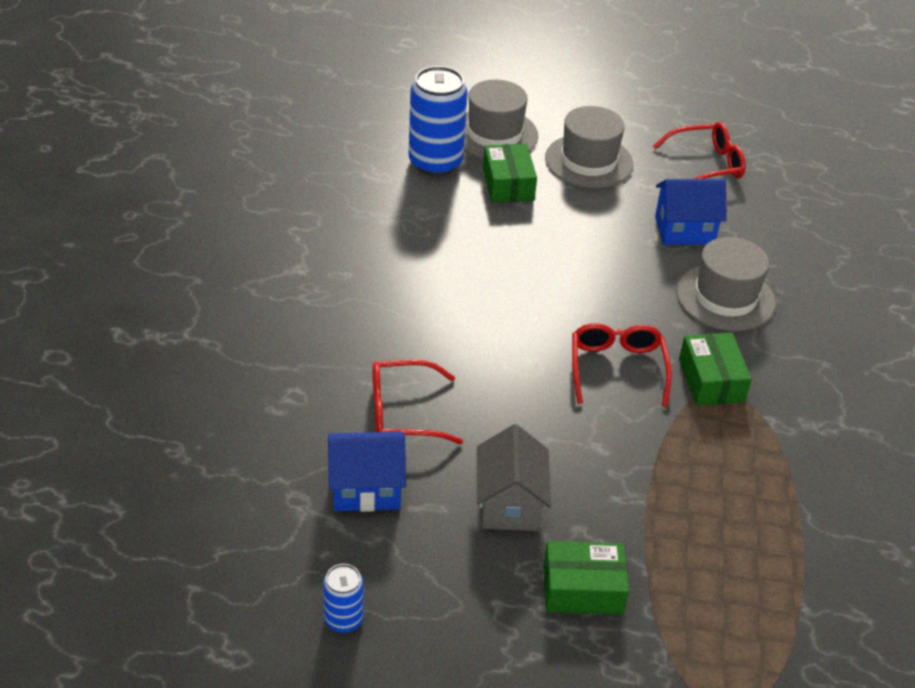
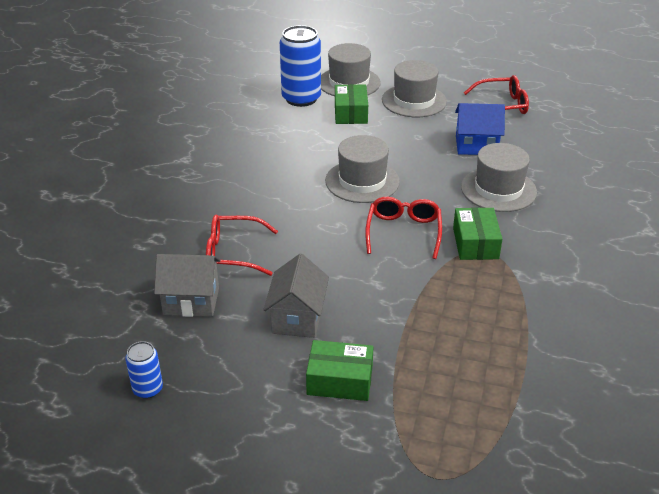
camera: 10 degrees right, 5 degrees down
(366, 488) = (191, 301): blue house -> grey house
(547, 293) = (362, 181): none -> grey hat

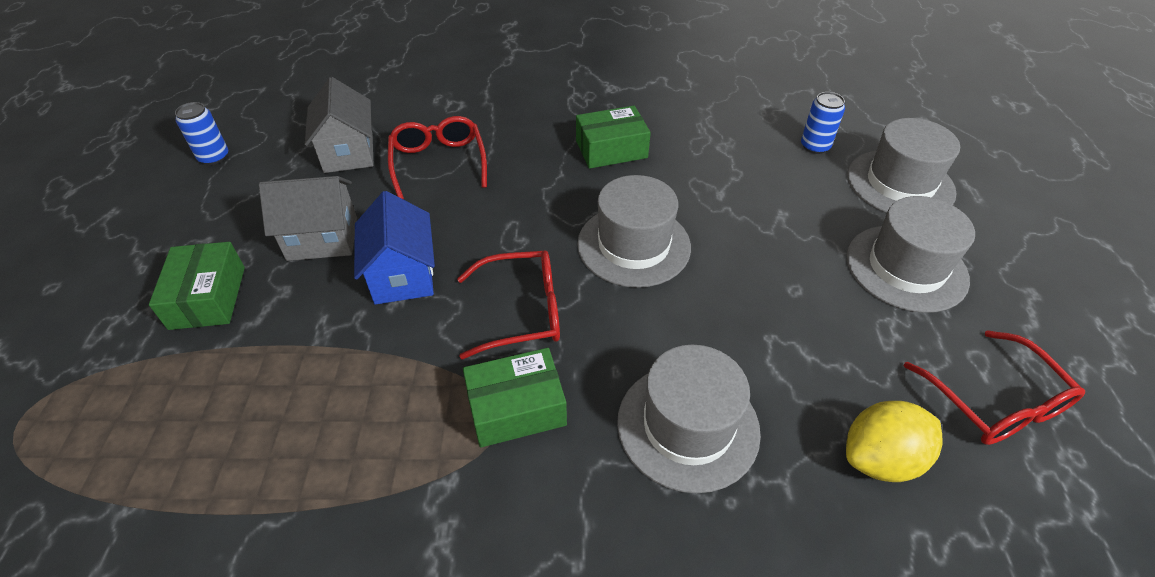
camera: 75 degrees right, 10 degrees up
(301, 98) = (815, 146): blue can -> blue can, size x0.51
(350, 113) = (812, 201): green box -> green box (611, 149)
(476, 145) = (816, 375): blue house -> blue house (403, 275)
(526, 142) = (880, 458): none -> yellow lemon

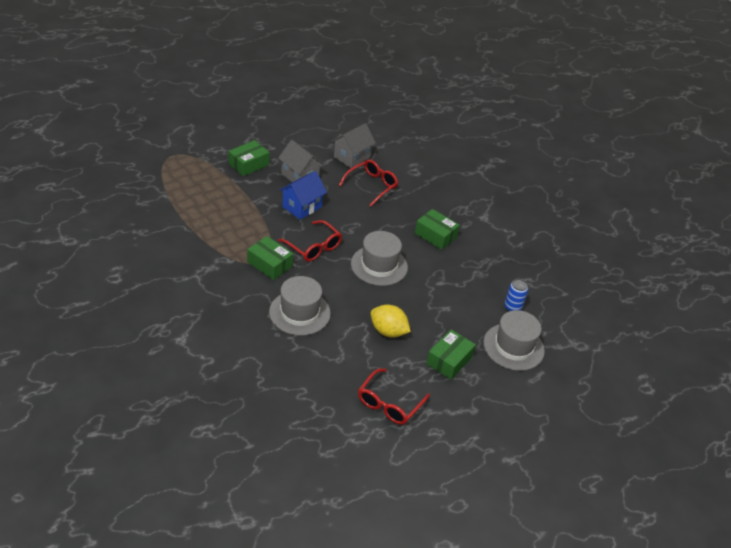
camera: 50 degrees right, 5 degrees down
(214, 157) = (313, 123): blue can -> none
(880, 458) = (329, 372): yellow lemon -> yellow lemon (388, 331)
(906, 268) = (449, 360): grey hat -> green box

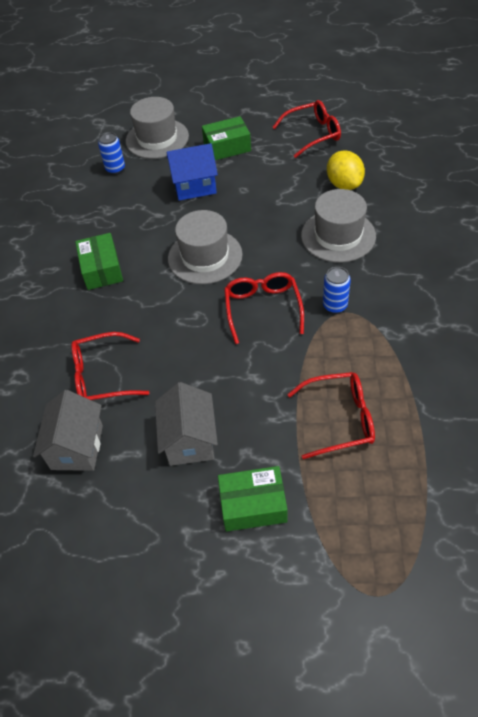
camera: 135 degrees left, 10 degrees up
(228, 208) = (339, 419): none -> red glasses
(270, 264) = (335, 305): green box -> blue can
(302, 207) = (230, 378): blue house -> blue house (194, 186)
(351, 157) = (77, 447): grey house -> grey house turned 75 degrees counterclockwise
(388, 331) = (260, 188): yellow lemon -> yellow lemon (344, 184)

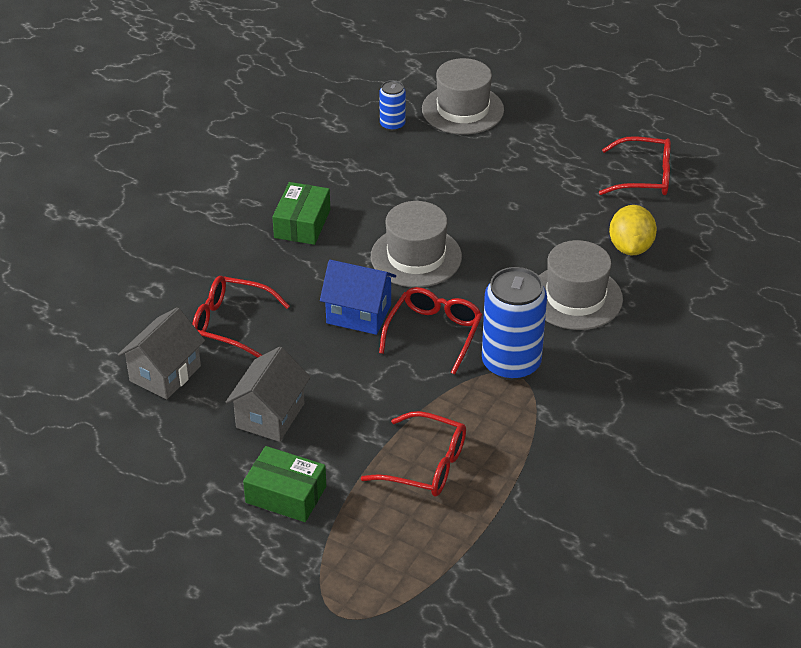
camera: 25 degrees right, 10 degrees down
(194, 186) = (462, 179): blue house -> blue house (359, 314)
(227, 147) = (533, 151): green box -> none
(335, 305) = (511, 363): blue can -> blue can, size x1.97

